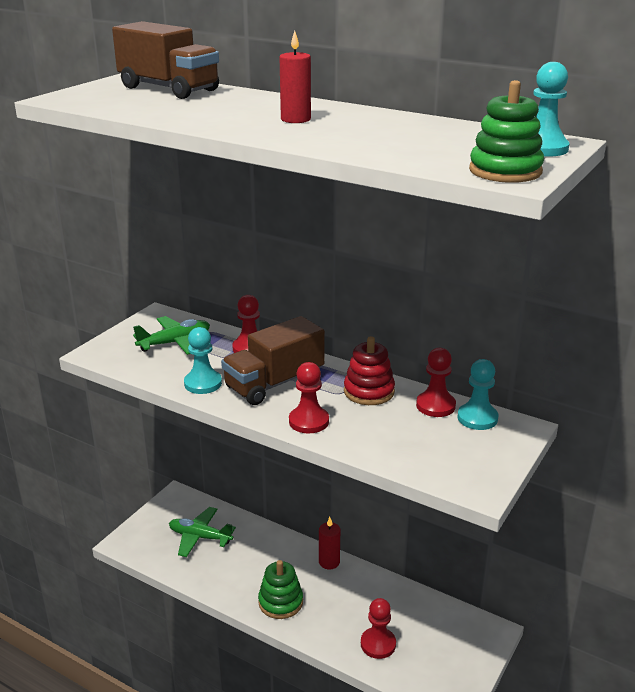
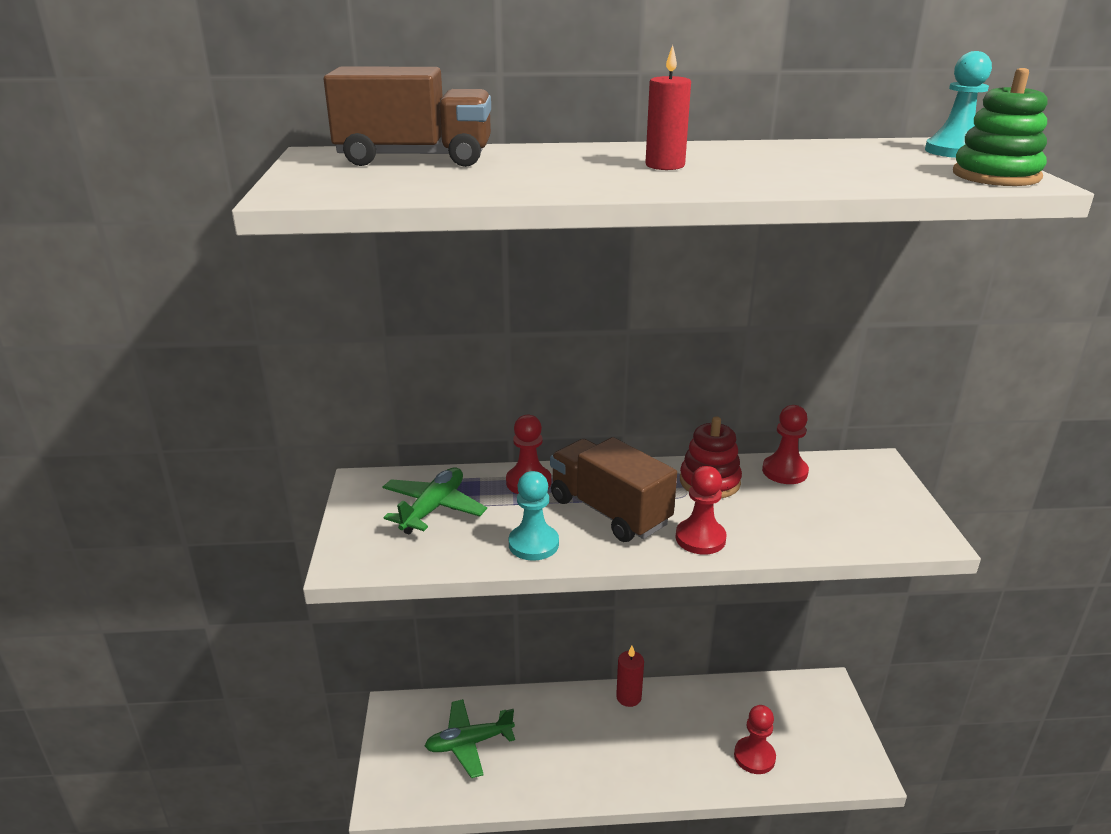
camera: 35 degrees left, 0 degrees up
(274, 383) = (609, 511): brown truck -> brown truck turned 120 degrees clockwise
(280, 602) = (625, 768): green stacking toy -> none
(477, 418) = (833, 469): turquoise pawn -> none

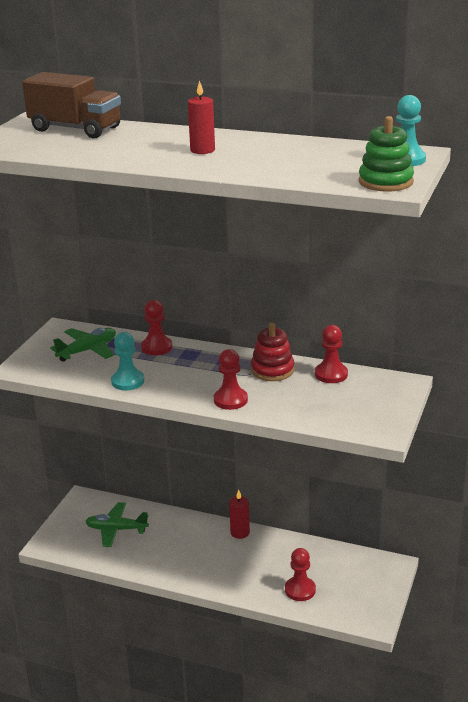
camera: 25 degrees right, 0 degrees up
(609, 511) = (190, 374): brown truck -> none

